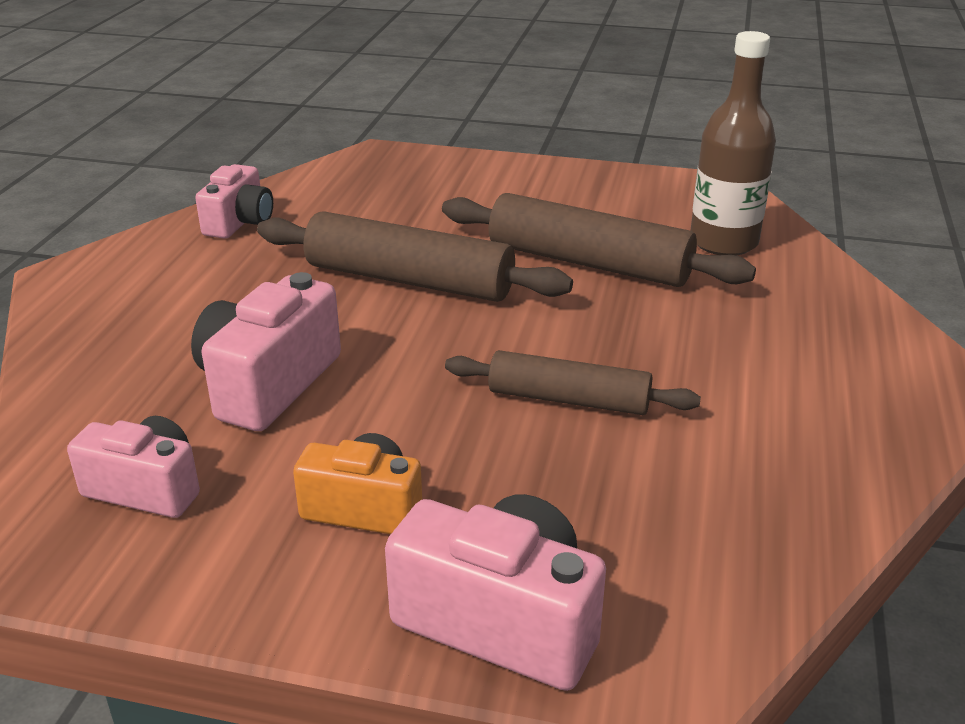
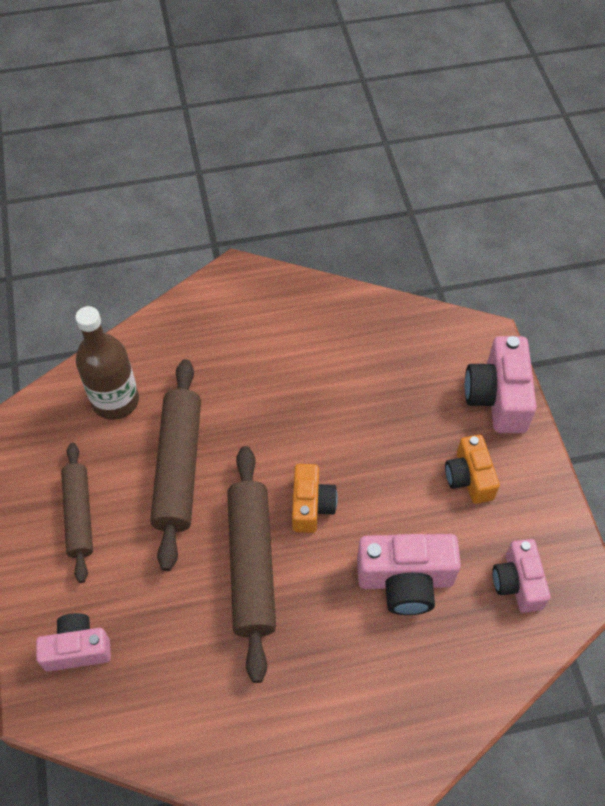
camera: 115 degrees left, 25 degrees up
(239, 222) = (220, 738): pink camera -> pink camera (77, 649)
(451, 341) = (311, 506): none -> orange camera
(568, 399) = (336, 426): brown rolling pin -> brown rolling pin (79, 515)

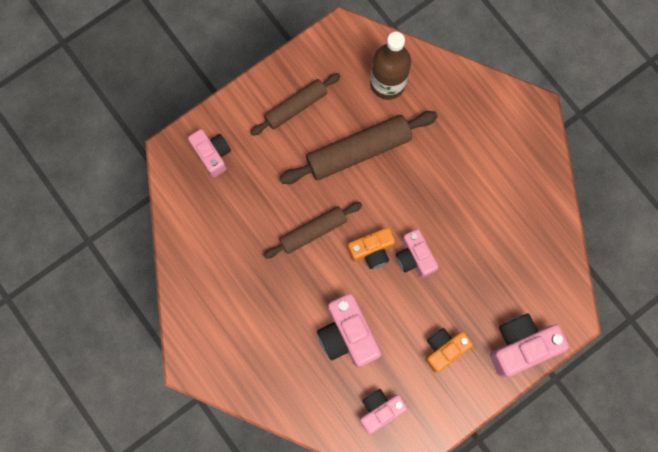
camera: 65 degrees right, 20 degrees up
(251, 564) = (313, 231): brown rolling pin -> brown rolling pin, size x0.64
(342, 462) = (414, 257): none -> pink camera

